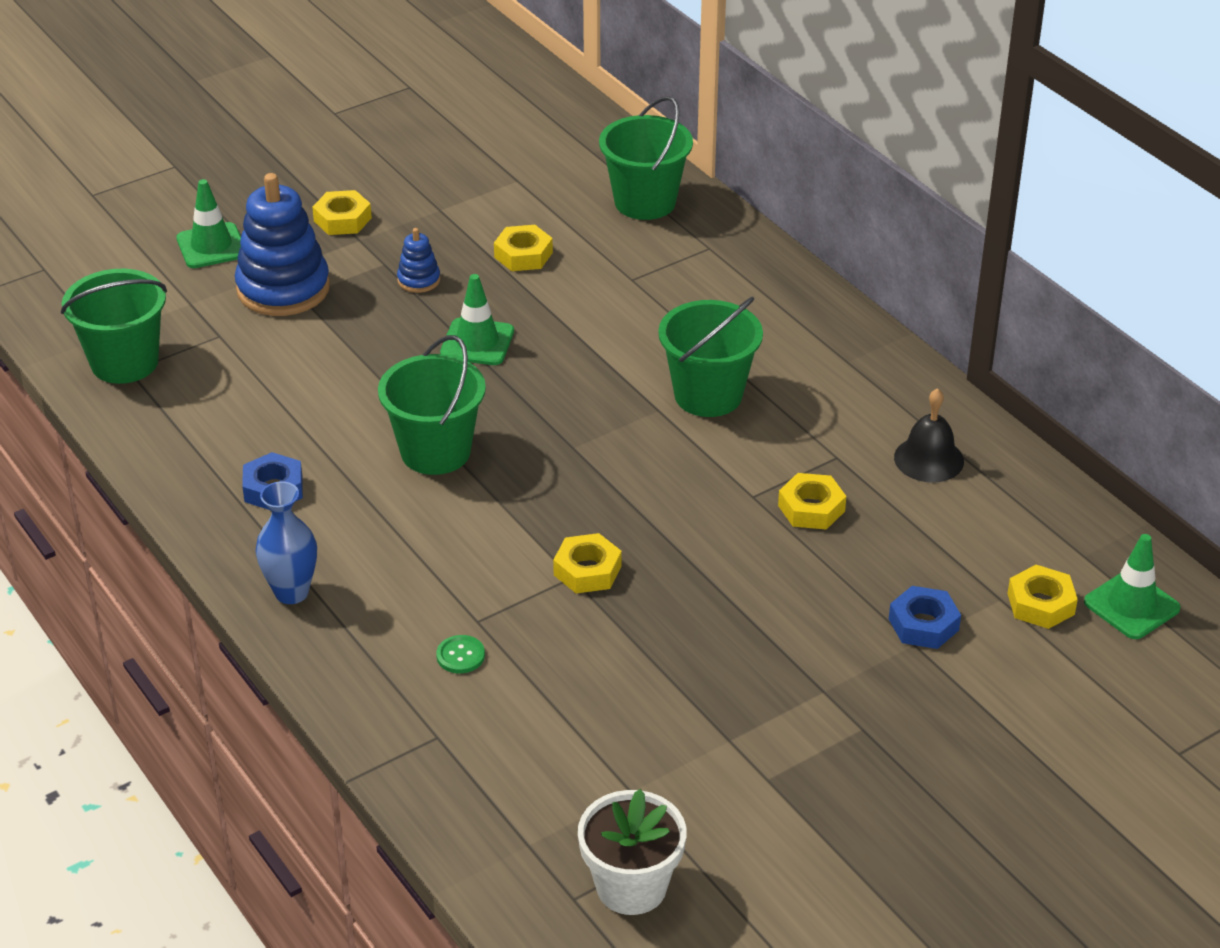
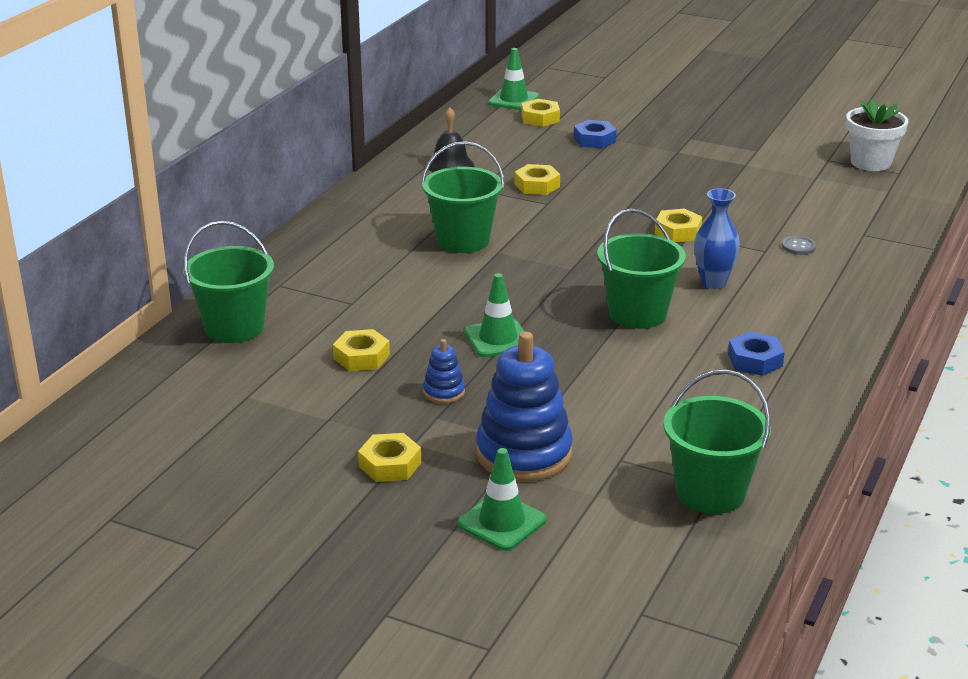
camera: 120 degrees left, 10 degrees down
(291, 592) = (833, 316): blue vase -> blue vase (713, 282)
(460, 656) = (798, 247): green button -> grey button

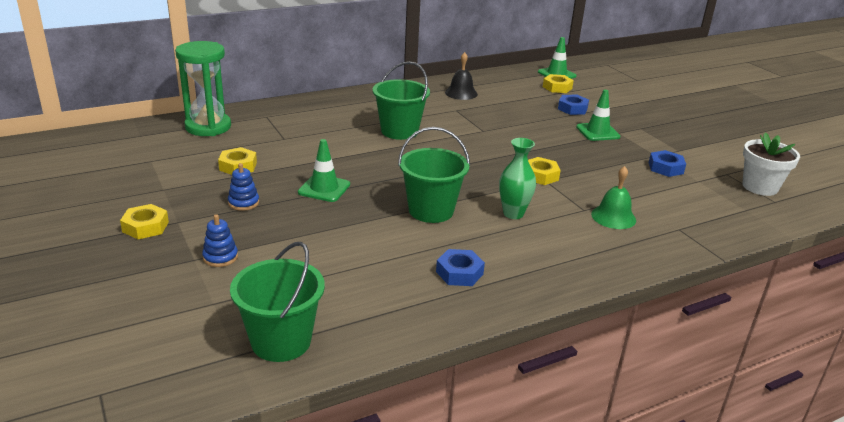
camera: 35 degrees right, 0 degrees up
(234, 328) = (208, 127): green bucket -> green hourglass
(501, 522) = (136, 289): green traffic cone -> green traffic cone (597, 132)
(524, 454) = (220, 257): blue stacking toy -> blue stacking toy, size x0.46
(537, 185) = (493, 119): yellow nut -> none
(713, 282) = (513, 214): blue vase -> green vase
(772, 175) = (665, 168): none -> blue nut
(798, 247) = (613, 217): grey button -> green bell

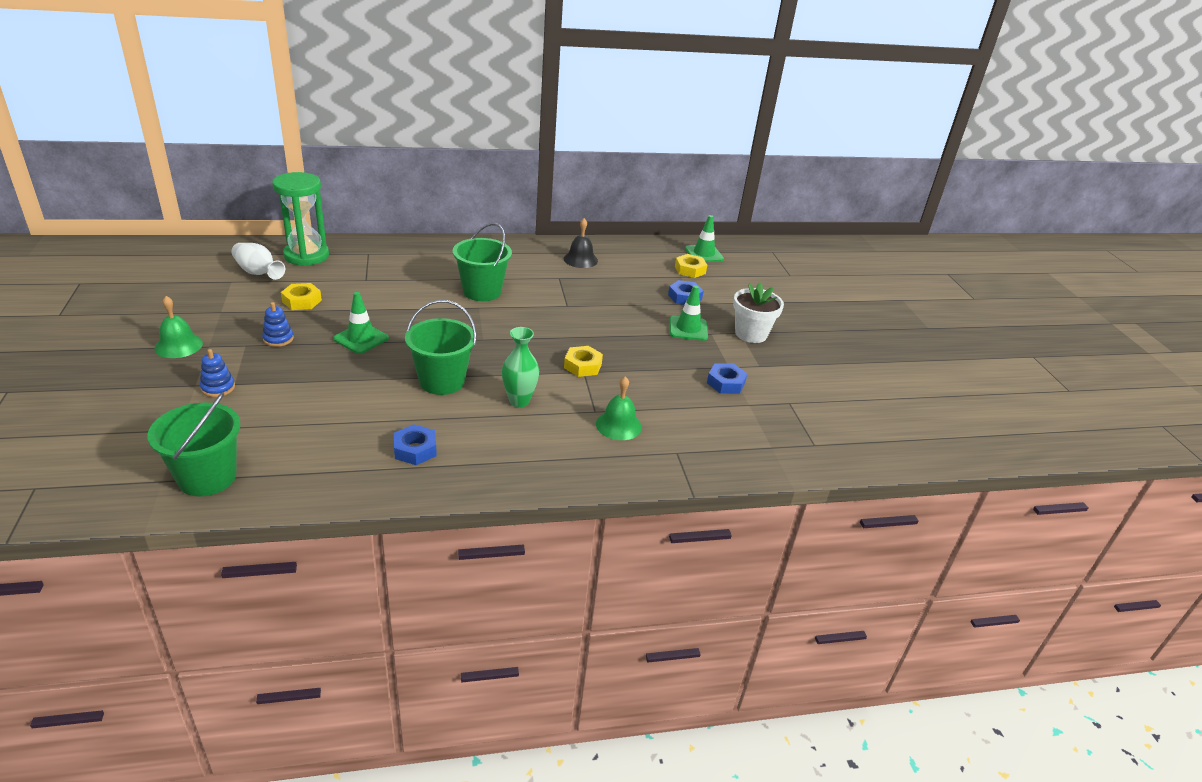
camera: 15 degrees right, 5 degrees up
(145, 227) = (178, 345): yellow nut -> green bell
(172, 149) = (258, 273): none -> white vase
(760, 187) = (813, 425): white flower pot -> white flower pot (751, 334)

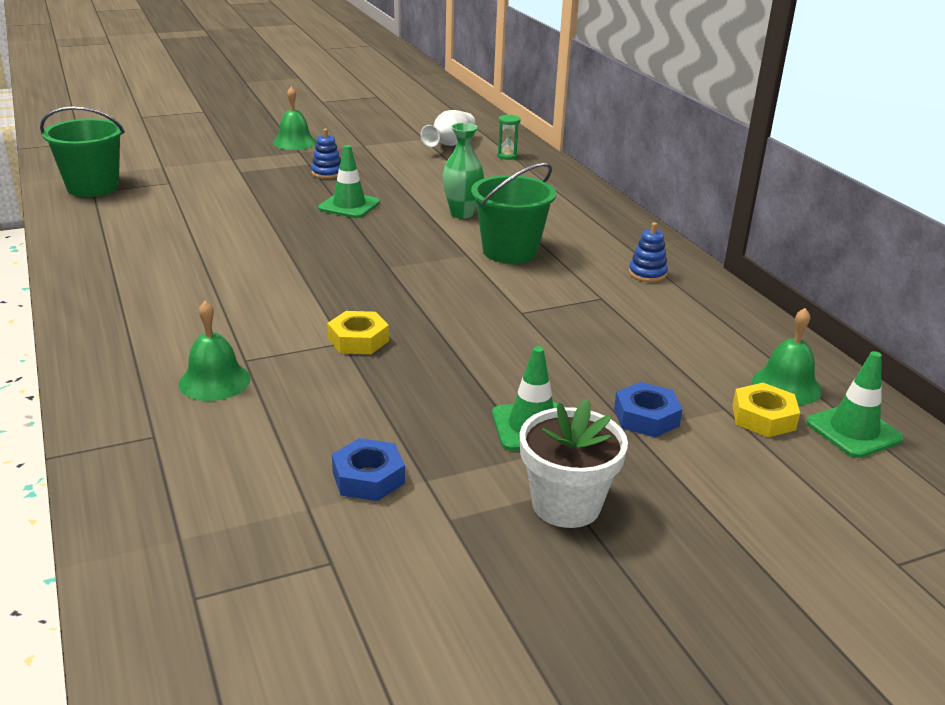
camera: 80 degrees right, 5 degrees down
(218, 388) = (230, 167): blue stacking toy -> blue stacking toy (647, 274)
(302, 301) = (408, 170): yellow nut -> none
(306, 255) = (507, 156): green hourglass -> green hourglass, size x0.41
(415, 449) = (142, 261): blue nut -> none
(442, 381) = (280, 256): green bucket -> none
(519, 401) = (254, 305): green vase -> green vase (462, 214)
(580, 259) = (680, 308): black bell -> none
(664, 256) = (786, 385): none -> green bell

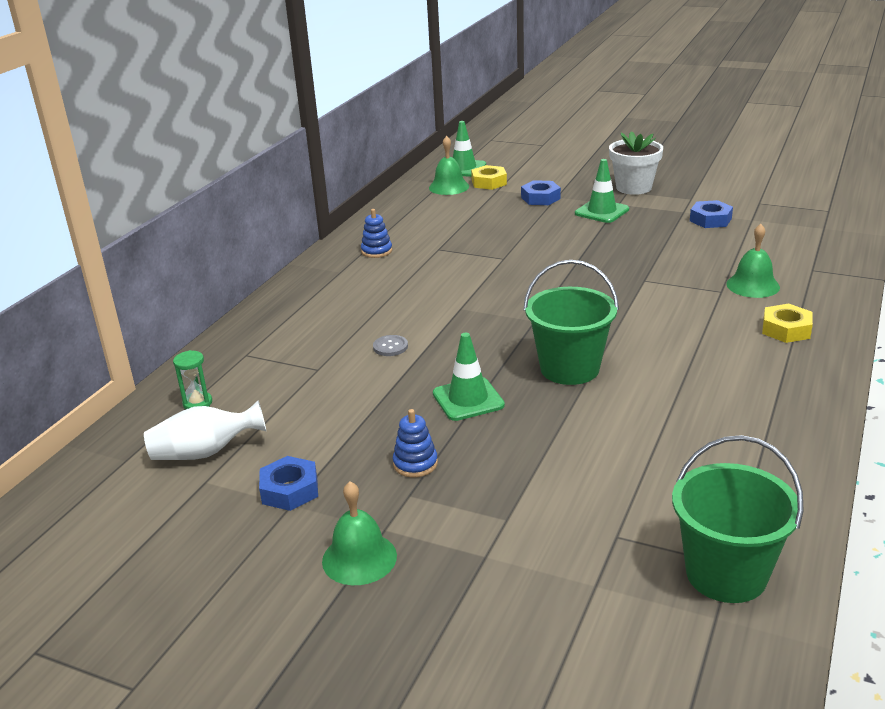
camera: 130 degrees left, 0 degrees up
(358, 340) = (632, 278): yellow nut -> yellow nut (786, 329)
(374, 148) = (290, 490): none -> blue nut
(462, 214) = (390, 347): green vase -> grey button
(510, 251) = (426, 298): green bucket -> green bucket (569, 368)

